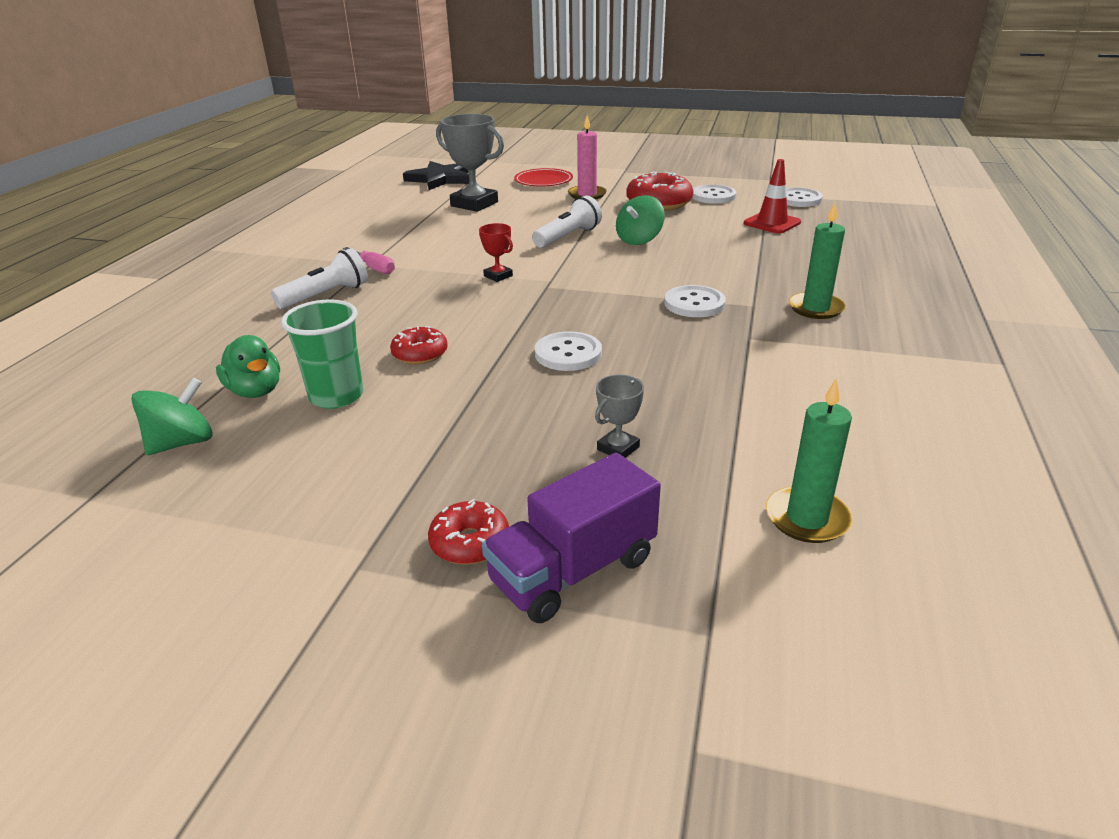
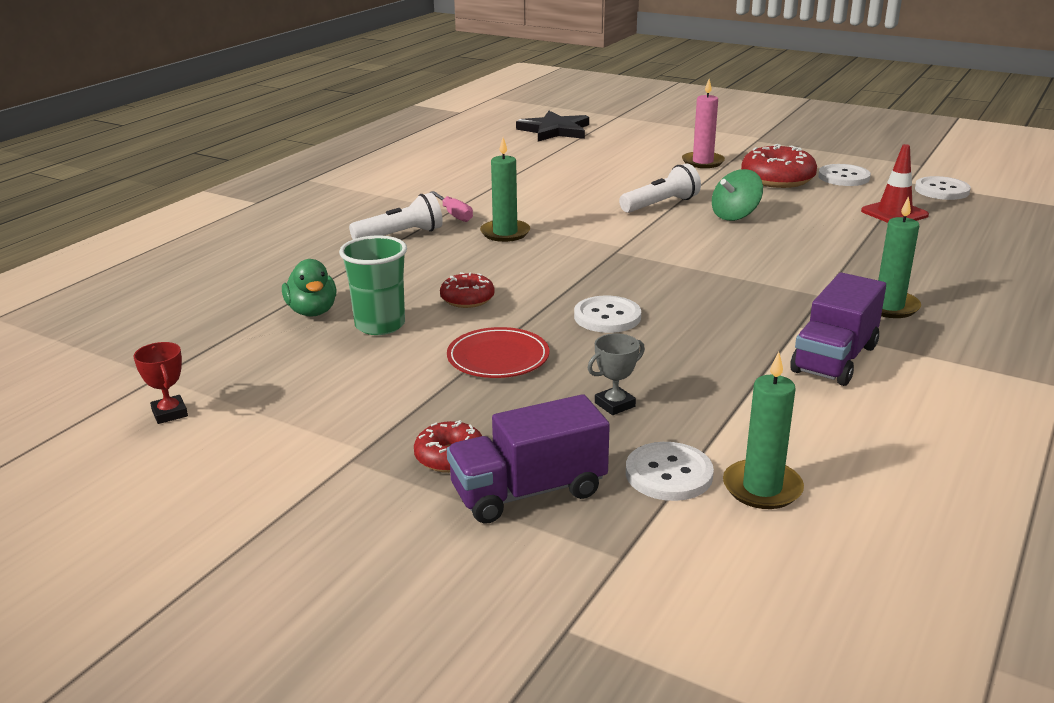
camera: 15 degrees right, 5 degrees down
(182, 443) = (240, 345): green spinning top -> none
(432, 281) = (505, 233): none -> green candle
(474, 204) = (578, 160): grey trophy -> none
(498, 276) = (571, 236): red trophy -> red trophy (169, 413)
(543, 181) = (662, 143): red plate -> red plate (498, 357)
(694, 304) = (759, 286): white button -> white button (669, 474)
(798, 366) = (834, 359): none -> purple truck

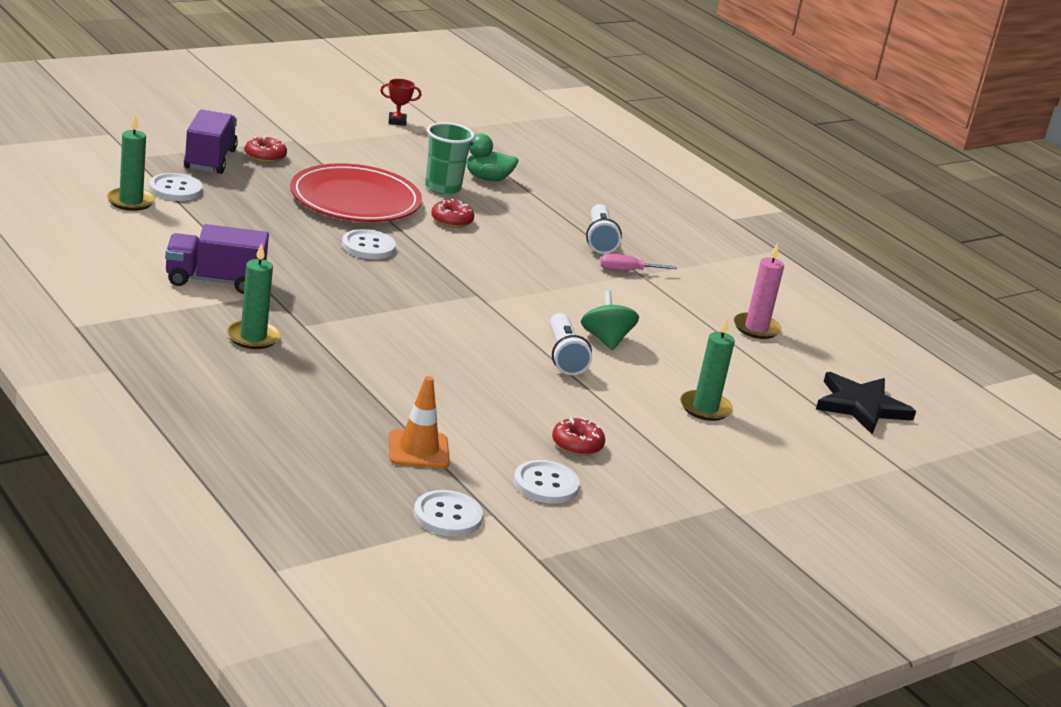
camera: 110 degrees right, 0 degrees up
(498, 357) = (355, 200): red plate -> red plate, size x1.81
(505, 233) = (563, 273): green candle -> green candle (705, 408)
(614, 404) = (257, 205): grey trophy -> none
(702, 162) = (671, 433): pink candle -> pink candle (756, 328)
(735, 215) = (500, 374): green spinning top -> green spinning top (606, 340)
(777, 179) = (577, 445): red donut -> red donut, size x0.57
(834, 359) = (215, 281): purple truck -> purple truck turned 60 degrees counterclockwise
(894, 213) = (418, 450): red traffic cone -> orange traffic cone

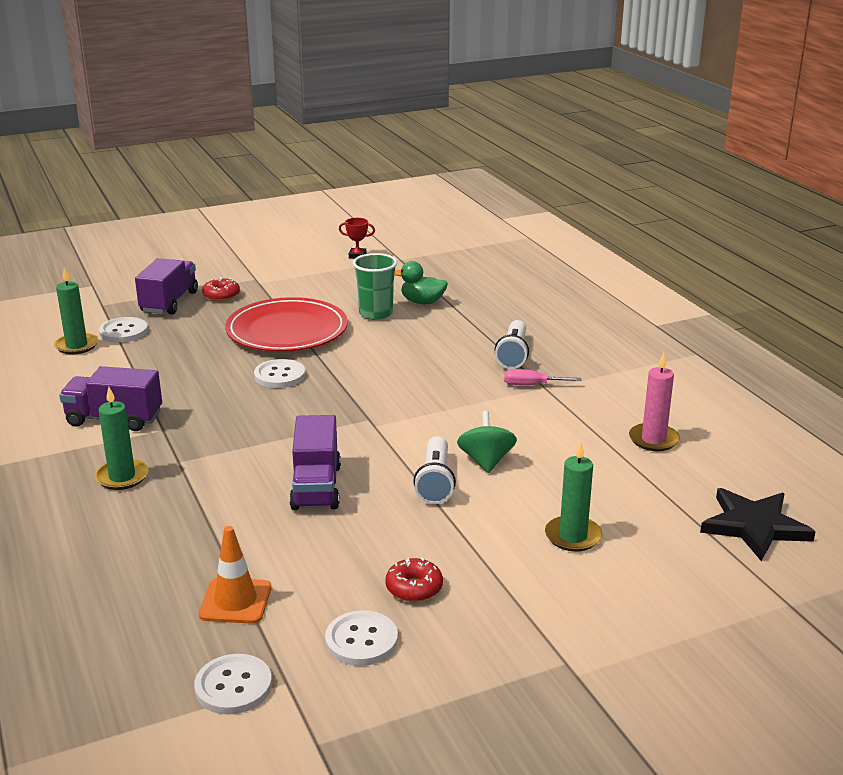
camera: 15 degrees right, 0 degrees up
(451, 221) = (372, 345): red donut -> none
(451, 355) = (316, 487): none -> purple truck

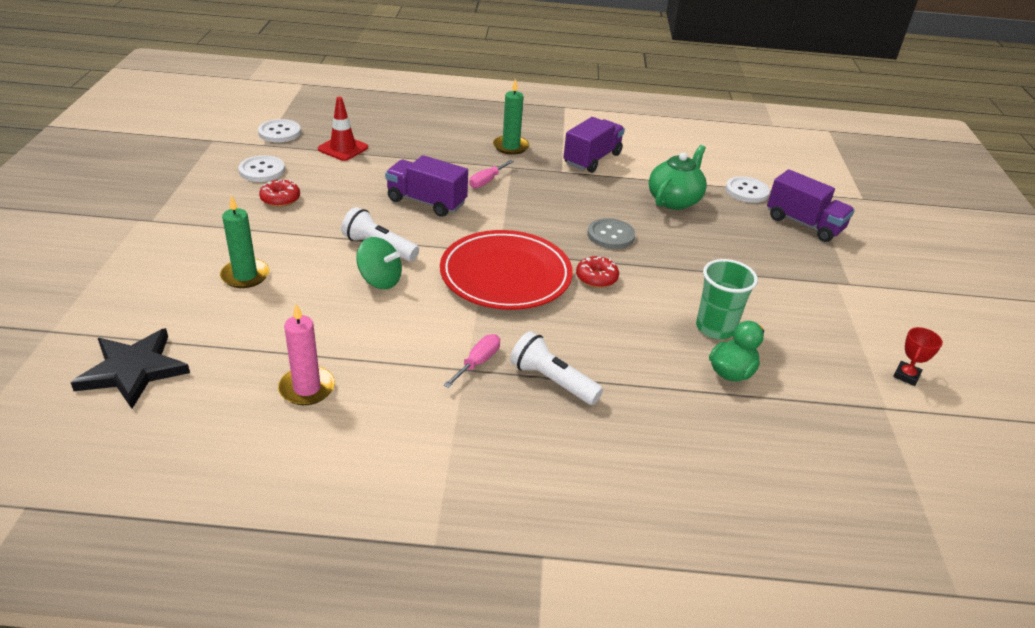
camera: 115 degrees right, 10 degrees up
(76, 346) = (729, 169): green candle -> none
(177, 360) = (674, 200): none -> green teapot
(221, 296) = (809, 253): red donut -> red donut (596, 278)
(231, 466) = (487, 181): none -> pink screwdriver
(235, 601) = (343, 148): orange traffic cone -> red traffic cone
(279, 375) = (610, 235): white button -> grey button
(287, 331) = (702, 264): red plate -> red plate (505, 275)

